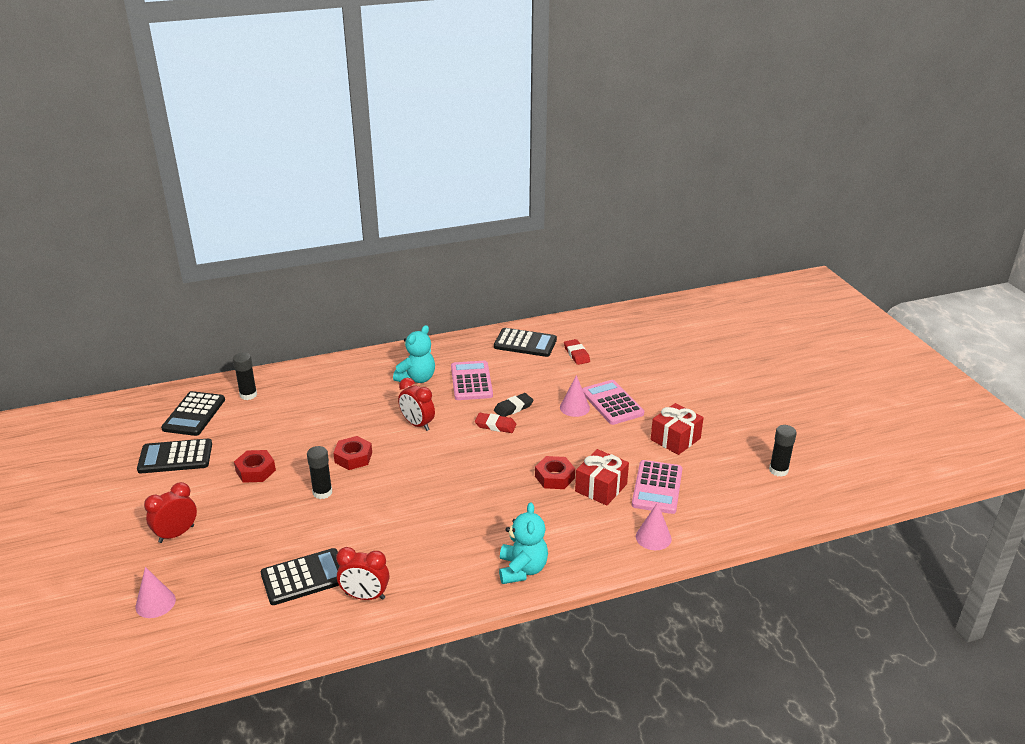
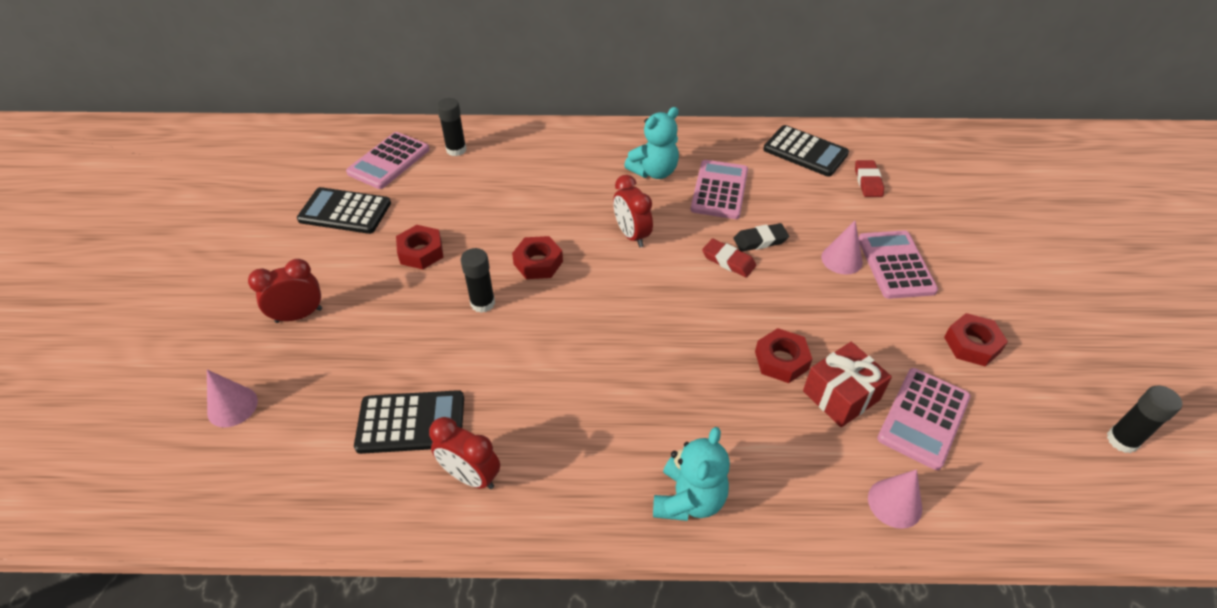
camera: 20 degrees right, 15 degrees up
(194, 414) = (389, 161): black calculator -> pink calculator
(675, 439) = (972, 344): red gift -> red nut

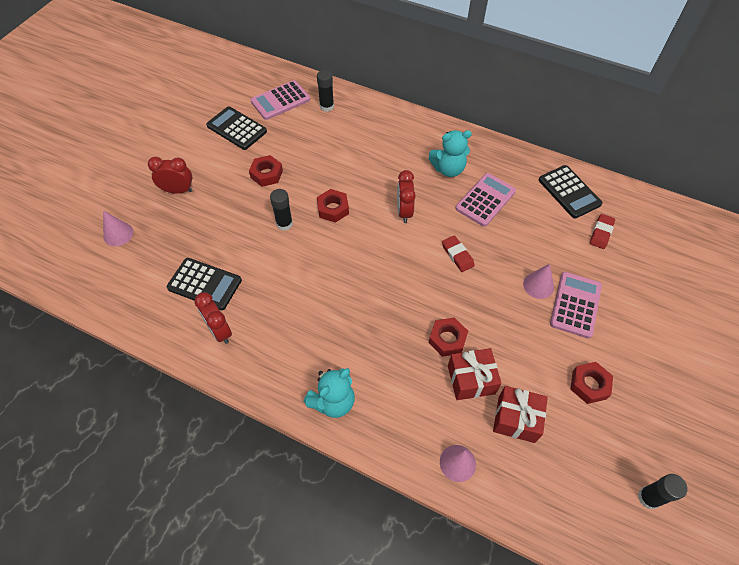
camera: 25 degrees right, 10 degrees up
(760, 240) = (489, 249): black eraser -> none
(923, 418) = (516, 419): pink calculator -> red gift

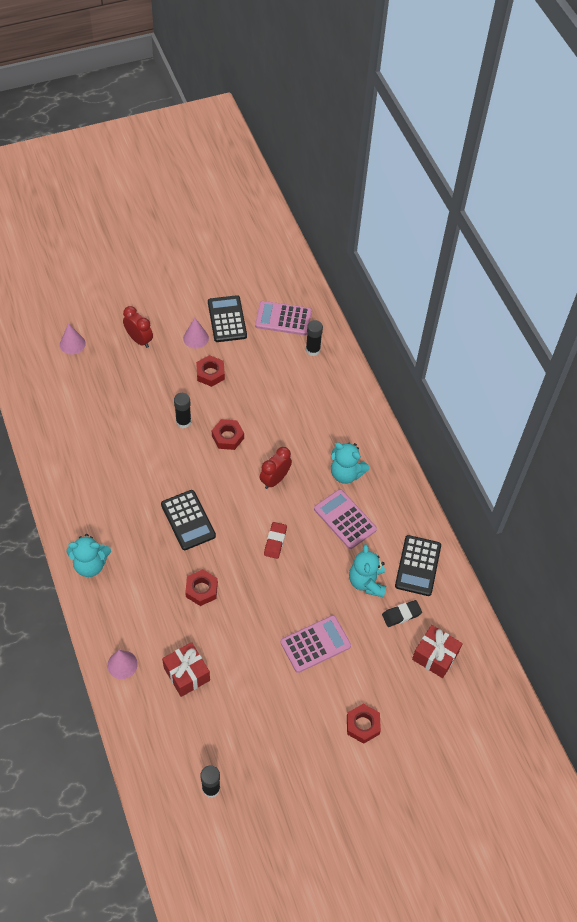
camera: 40 degrees right, 0 degrees up
(204, 284) = (91, 424): black calculator -> black calculator (188, 520)
(219, 331) = (70, 463): red clock -> none
(471, 379) = (187, 627): red gift -> red gift (435, 656)
(485, 200) = (345, 519): pink calculator -> pink calculator turned 120 degrees counterclockwise
(538, 285) = (306, 609): pink cone -> pink cone (196, 338)
(552, 230) = (367, 582): none -> turquoise teddy bear
(589, 385) = (258, 698): red nut -> red nut (362, 725)
(601, 233) = (401, 614): red eraser -> black eraser

